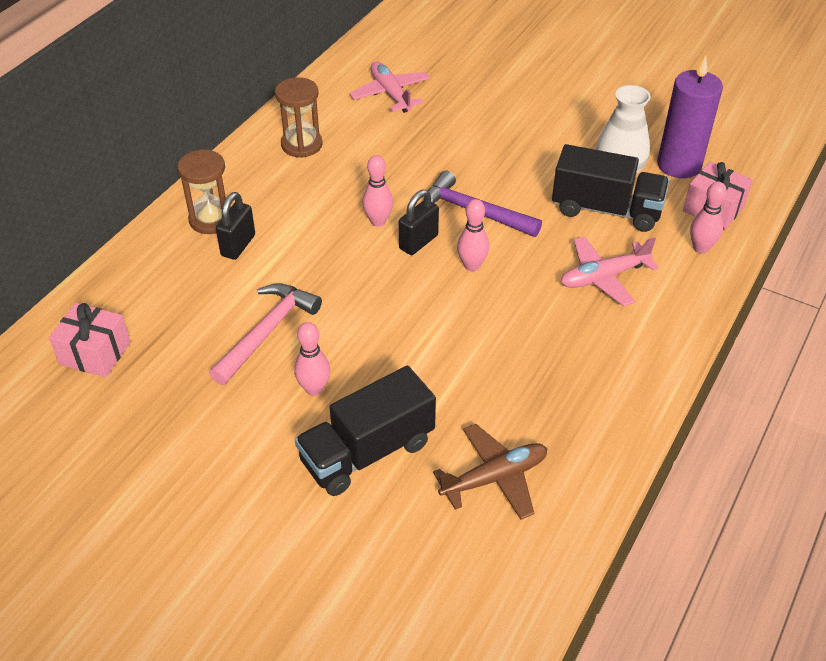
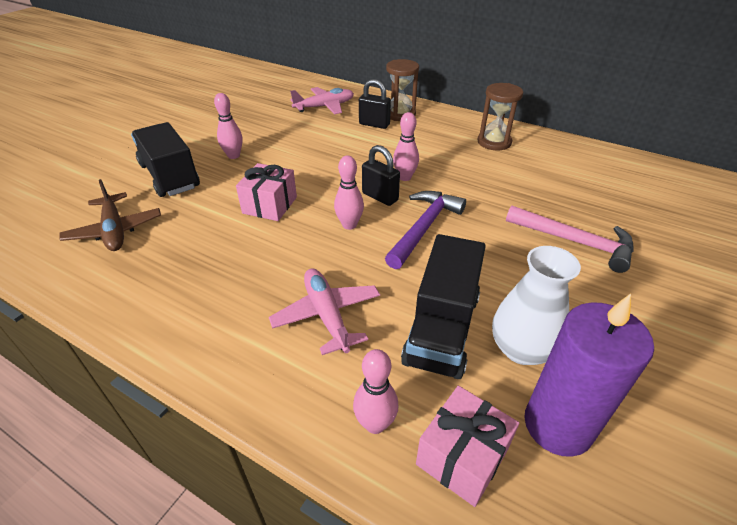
camera: 90 degrees right, 5 degrees down
(95, 353) = (285, 91): pink gift -> pink gift (270, 205)
(267, 332) = (290, 138): pink hammer -> pink hammer (575, 242)
(390, 94) = (588, 182): pink plane -> pink plane (325, 107)

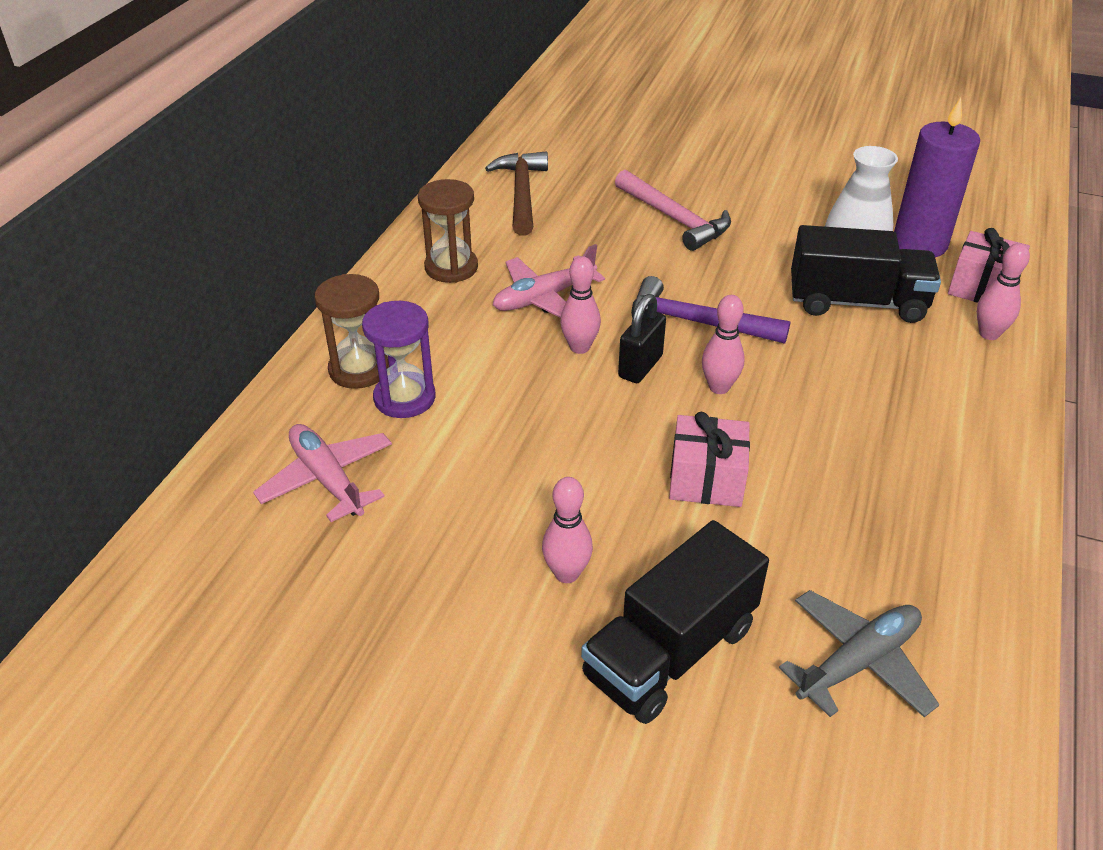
camera: 100 degrees left, 0 degrees up
(115, 230) = (858, 662): brown plane -> grey plane
(327, 315) = (888, 382): pink plane -> pink plane (544, 298)
(374, 124) = (404, 398): black padlock -> purple hourglass
(575, 242) = (674, 219): pink hammer -> pink hammer turned 120 degrees clockwise
(595, 173) = (521, 193): none -> brown hammer

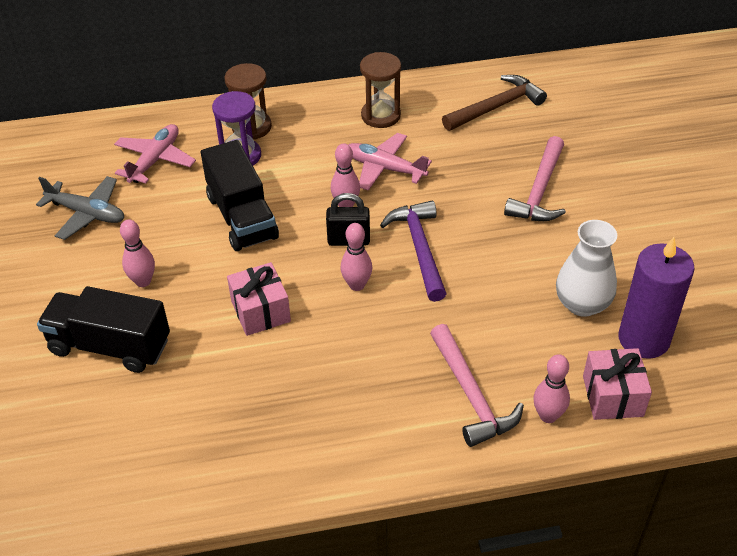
camera: 60 degrees right, 5 degrees up
(856, 302) = (521, 325): black truck -> black truck (242, 217)
(858, 662) = (148, 432): grey plane -> grey plane (87, 213)
(936, 370) = (471, 395): none -> pink hammer

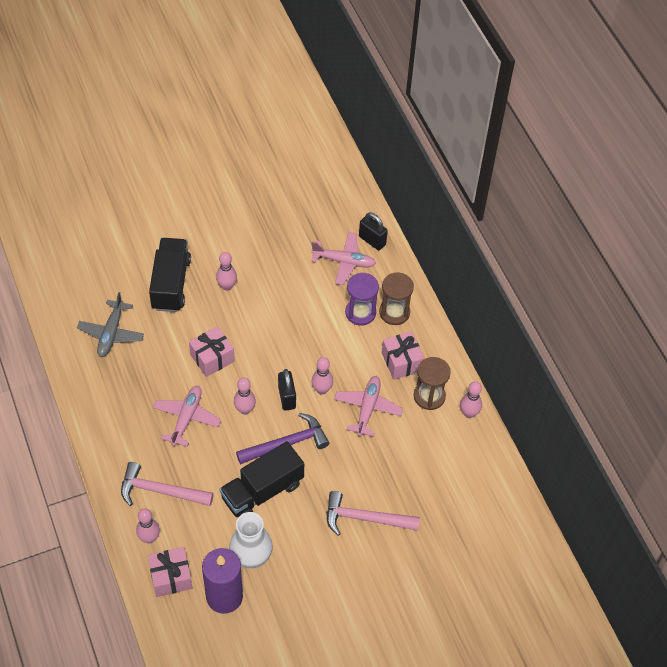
camera: 75 degrees right, 10 degrees up
(87, 213) = (282, 237): grey plane -> grey plane (111, 333)
(134, 131) = (372, 240): none -> black padlock
(242, 217) = (297, 328): black truck -> black truck (262, 491)
(326, 131) = (401, 362): none -> pink gift
(354, 351) = (186, 418): none -> pink plane
(411, 89) = (469, 413): none -> pink bowling pin
(471, 395) = (160, 491): pink hammer -> pink hammer turned 45 degrees clockwise
(496, 107) = (461, 478): brown hammer -> none

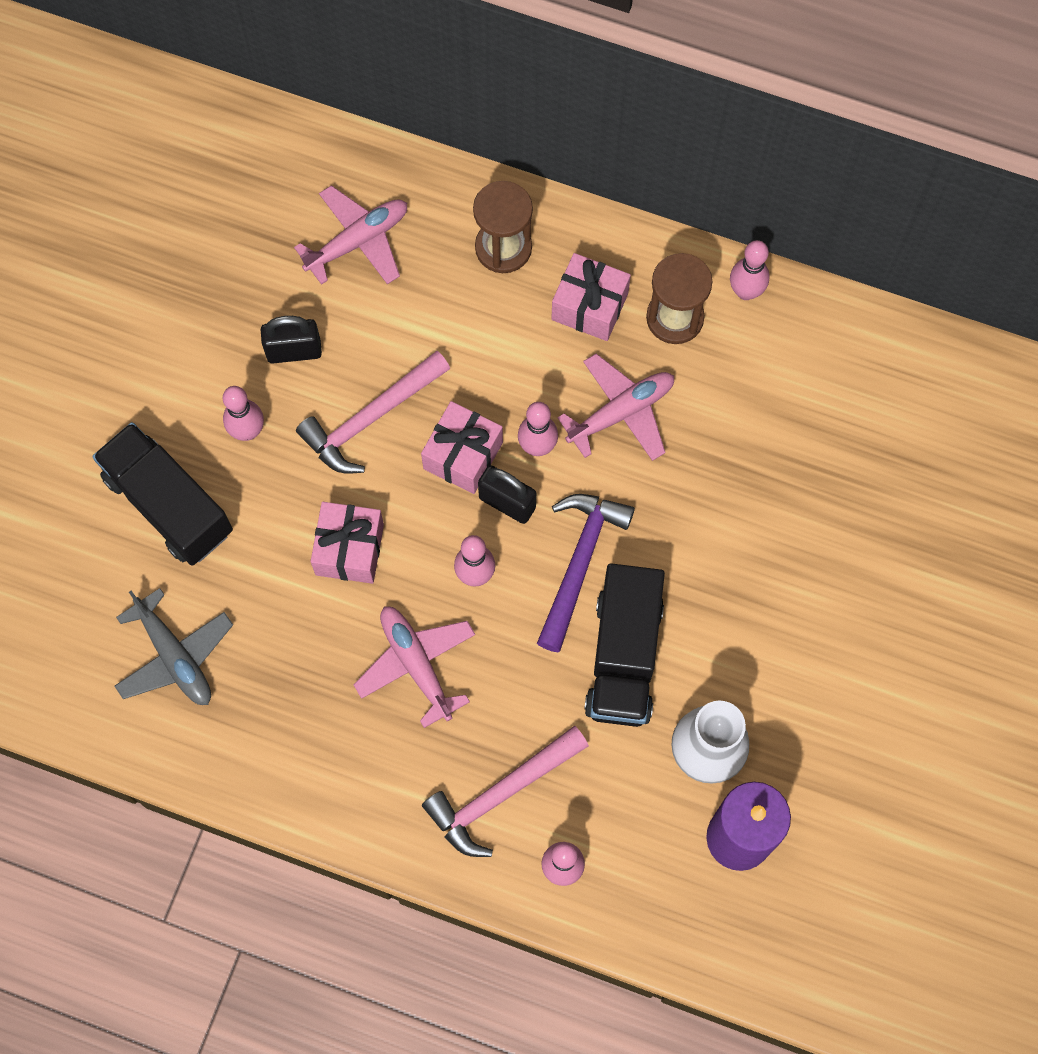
camera: 45 degrees left, 15 degrees up
(171, 577) = (648, 886): pink gift -> pink gift (463, 455)
(360, 313) = (462, 291): purple hourglass -> none
(365, 518) = (783, 558): pink hammer -> pink hammer (371, 419)
(367, 408) = (621, 412): pink plane -> pink plane turned 90 degrees clockwise
(372, 240) = (359, 175): black padlock -> black padlock (294, 351)

